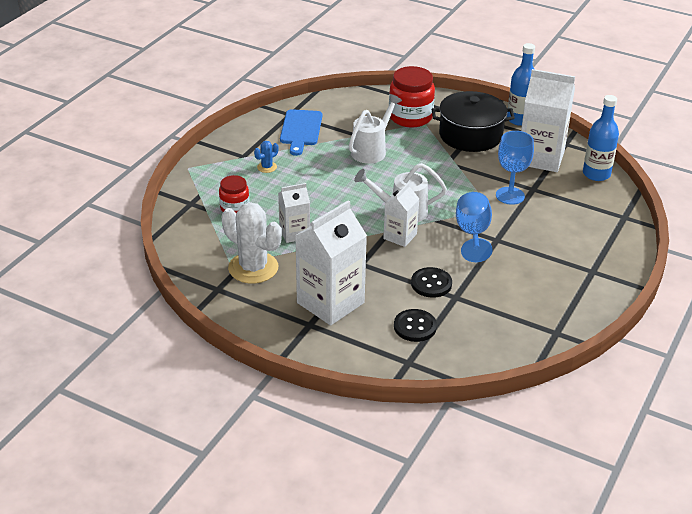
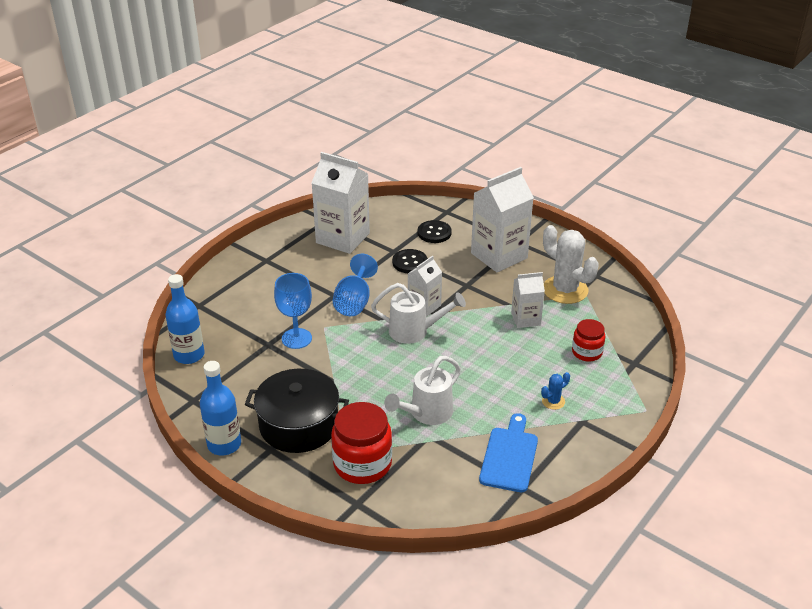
camera: 170 degrees left, 0 degrees up
(540, 157) = (235, 383): white carton -> white carton (342, 238)

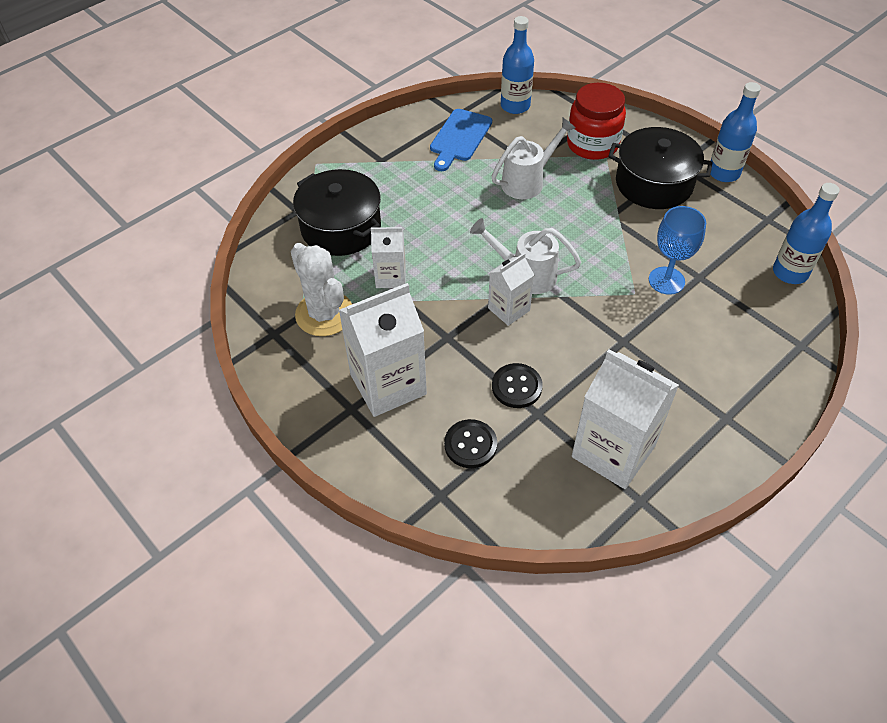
camera: 170 degrees left, 15 degrees up
(354, 302) = (597, 326): blue goblet -> none
(457, 507) = (515, 106): none -> blue bottle
(553, 401) = (400, 180): blue cactus -> none
(587, 352) = (341, 227): red jar -> black pot

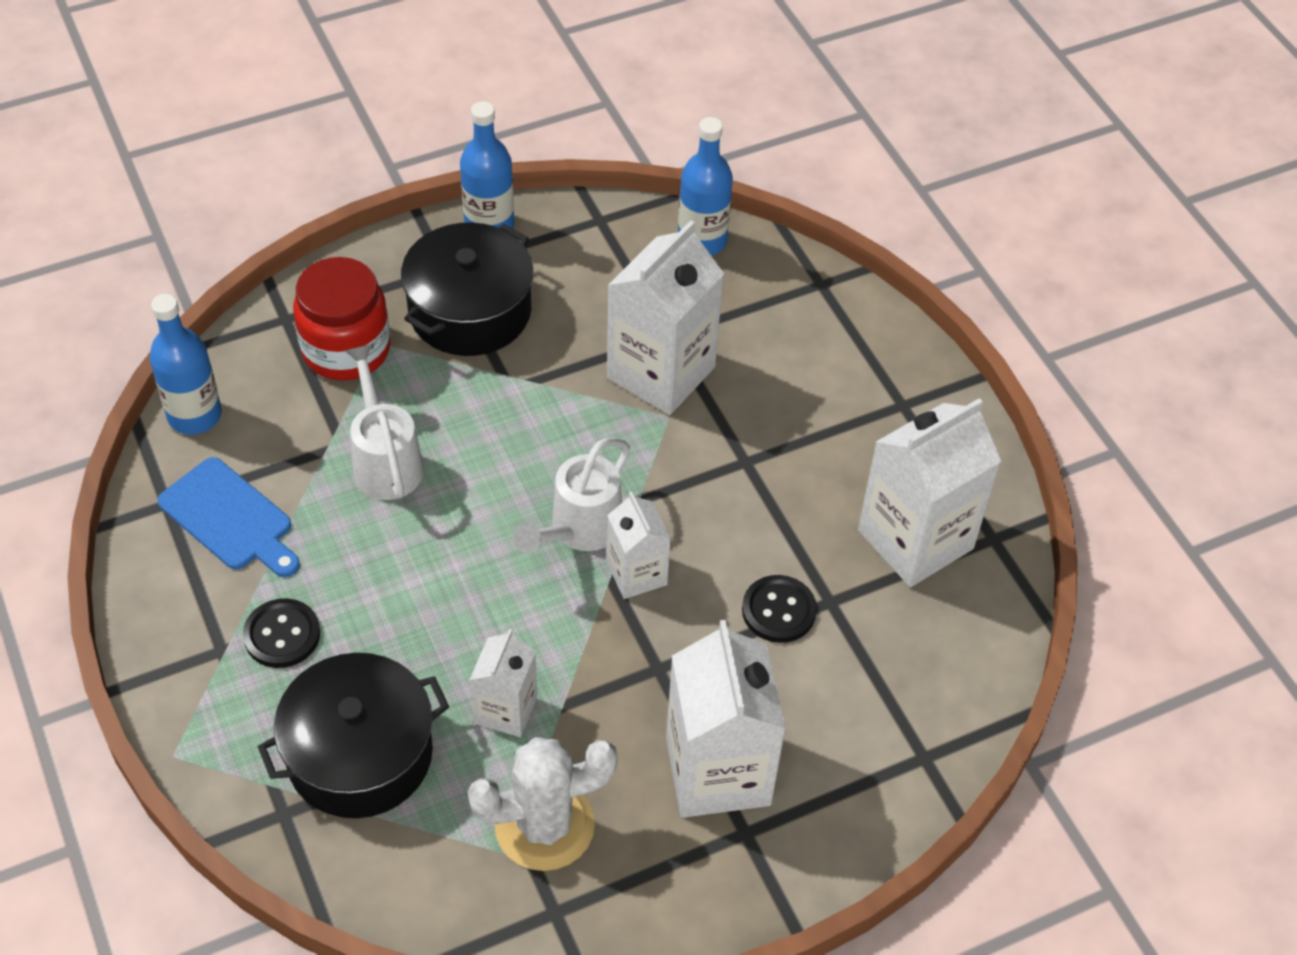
camera: 75 degrees left, 0 degrees up
(470, 445) = (856, 697): black button -> black button (282, 635)
(666, 280) = (661, 372): blue goblet -> white carton

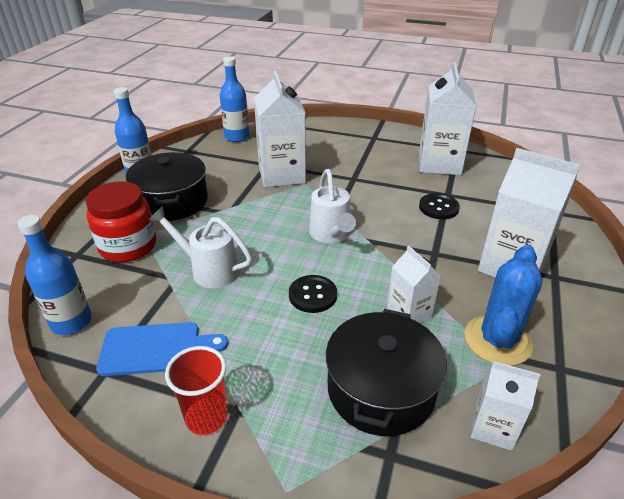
camera: 45 degrees left, 15 degrees down
(191, 632) = (206, 417): none -> red cup
(282, 635) = (261, 374): black button -> black button (312, 295)
(544, 825) = (497, 340): white cactus -> blue cactus
(637, 573) = (375, 232): white carton -> white carton (493, 427)

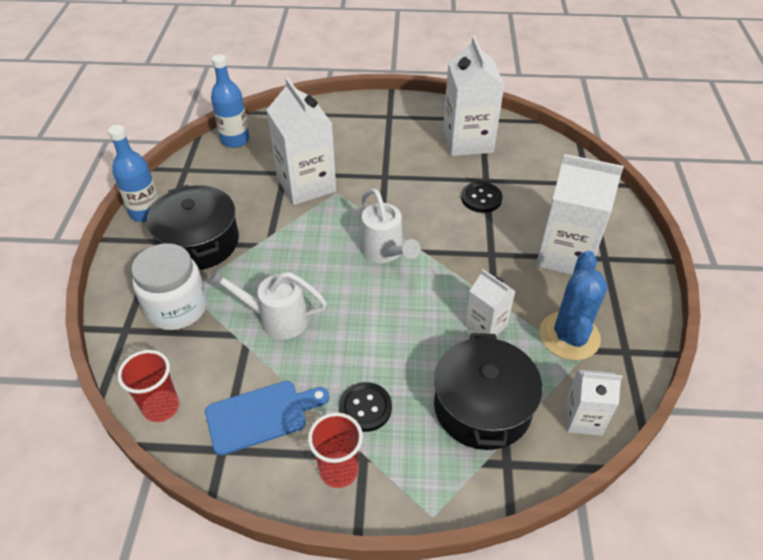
camera: 15 degrees left, 10 degrees up
(71, 322) = (161, 407): blue bottle -> red cup
(128, 246) = (177, 308): red jar -> white jar
(312, 295) = (390, 325): black button -> black button (365, 408)

